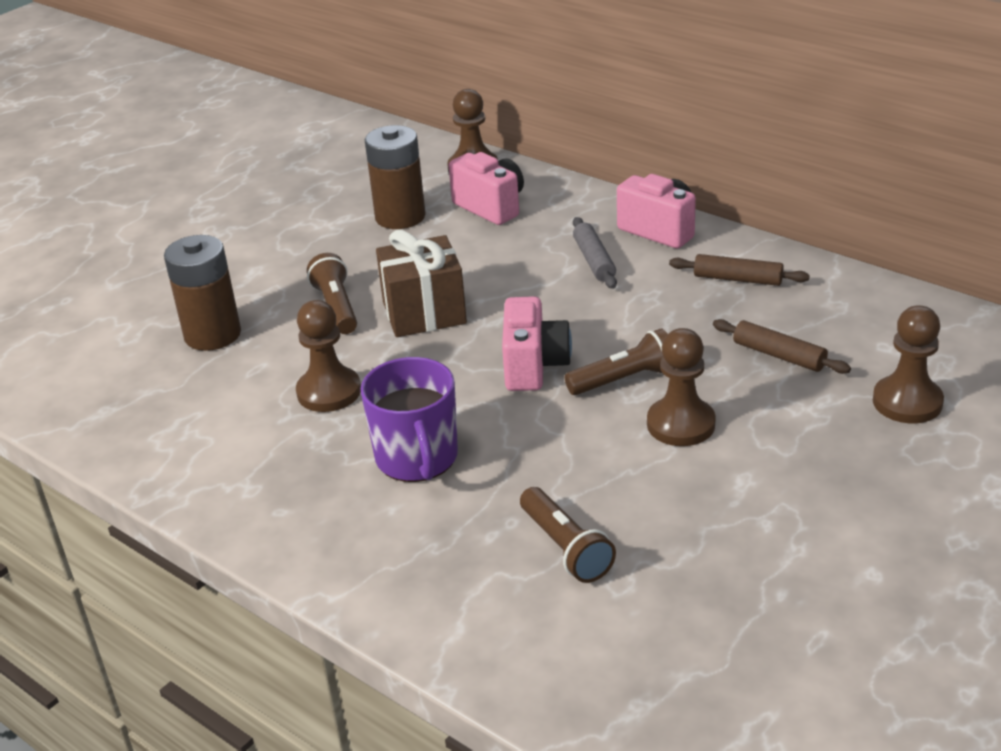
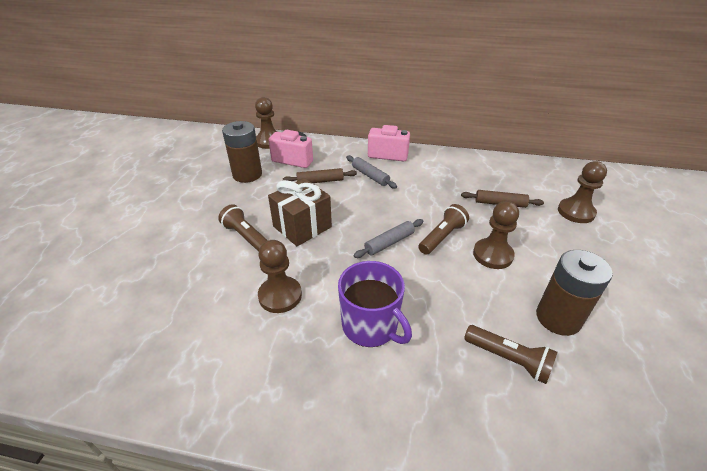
camera: 30 degrees left, 5 degrees up
(212, 335) = (172, 277): brown battery -> brown battery (558, 318)
(534, 366) = (389, 243): pink camera -> grey rolling pin
(737, 279) = (445, 170): brown rolling pin -> brown rolling pin (320, 181)

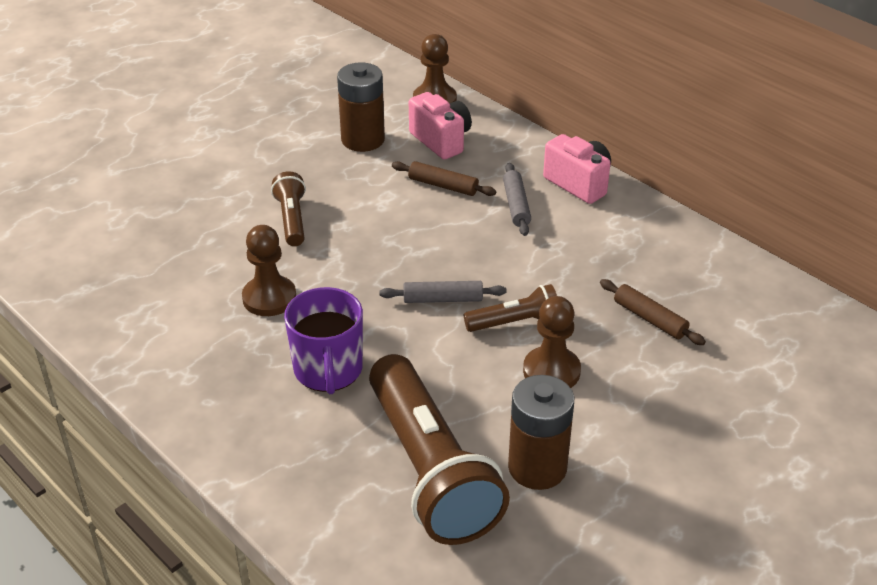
camera: 35 degrees right, 0 degrees up
(302, 227) = (363, 235): brown gift -> none
(508, 359) = (430, 470): brown flashlight -> brown flashlight, size x2.10
(576, 212) = (746, 379): brown pawn -> none

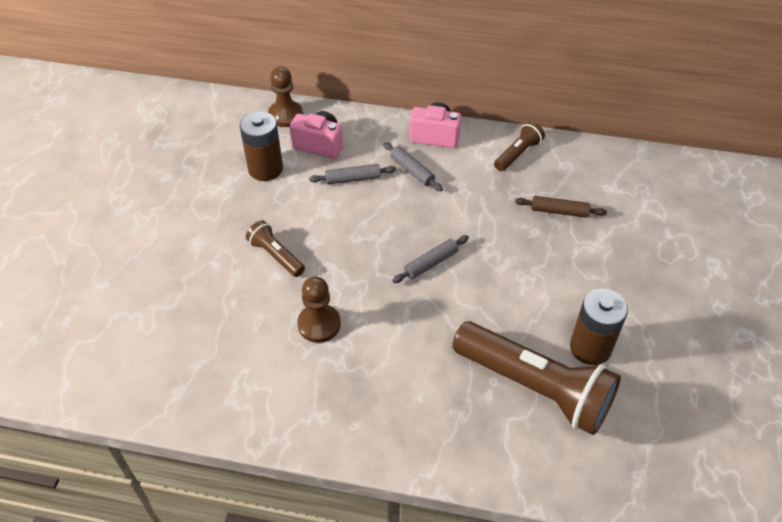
camera: 35 degrees left, 10 degrees up
(328, 370) = (409, 355): purple mug -> none
(443, 185) = (353, 179): brown rolling pin -> grey rolling pin
(515, 322) = (488, 256): brown flashlight -> brown flashlight (518, 154)
(551, 371) = (539, 278): brown pawn -> none

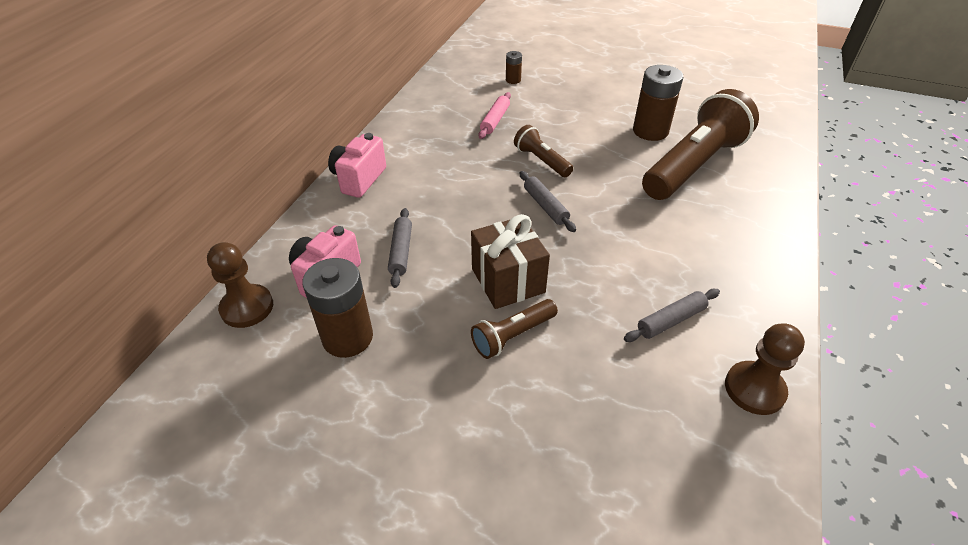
camera: 80 degrees left, 5 degrees down
(319, 324) = (624, 302): brown pawn -> brown pawn (754, 389)
(332, 247) = (508, 280): none -> brown gift
(412, 171) = (406, 203): grey rolling pin -> grey rolling pin (670, 320)
(518, 154) = (411, 130): brown flashlight -> brown flashlight (541, 161)
(559, 211) = (495, 120): brown rolling pin -> pink rolling pin
(648, 217) = (513, 80): none -> brown battery

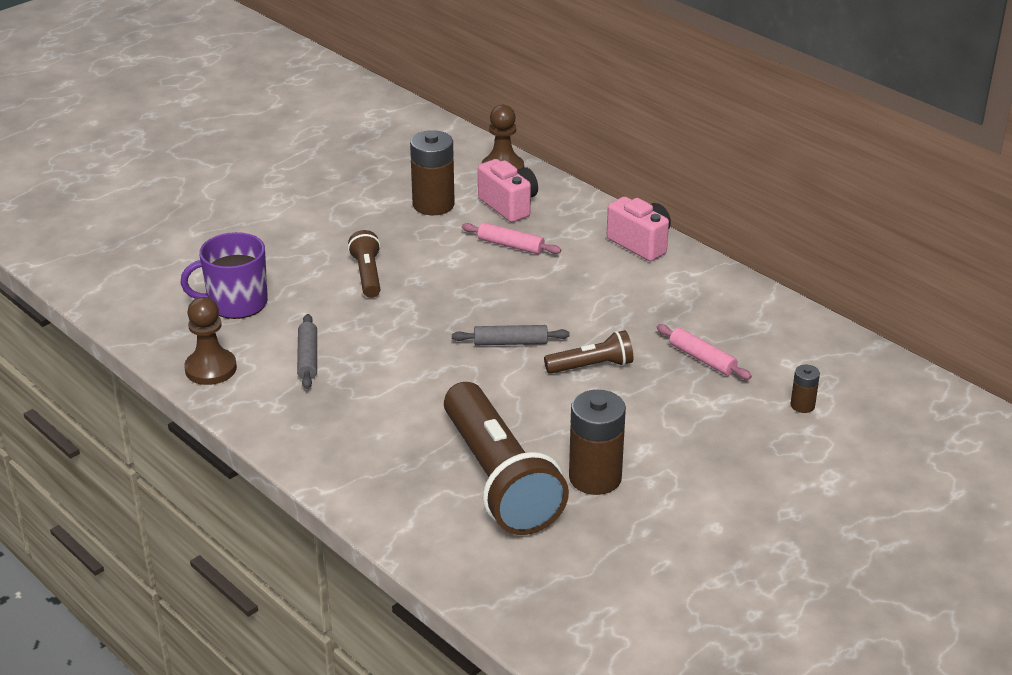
camera: 115 degrees right, 10 degrees down
(401, 252) = (511, 245): grey rolling pin -> pink rolling pin
(508, 280) = (428, 290): brown gift -> none
(642, 430) = (236, 303): none -> purple mug

